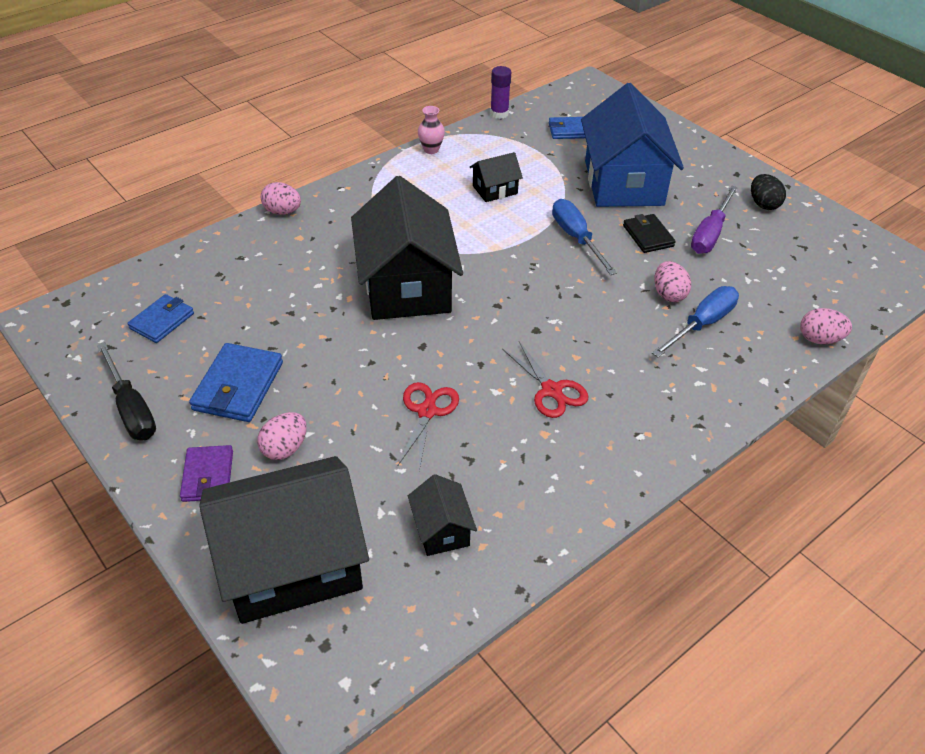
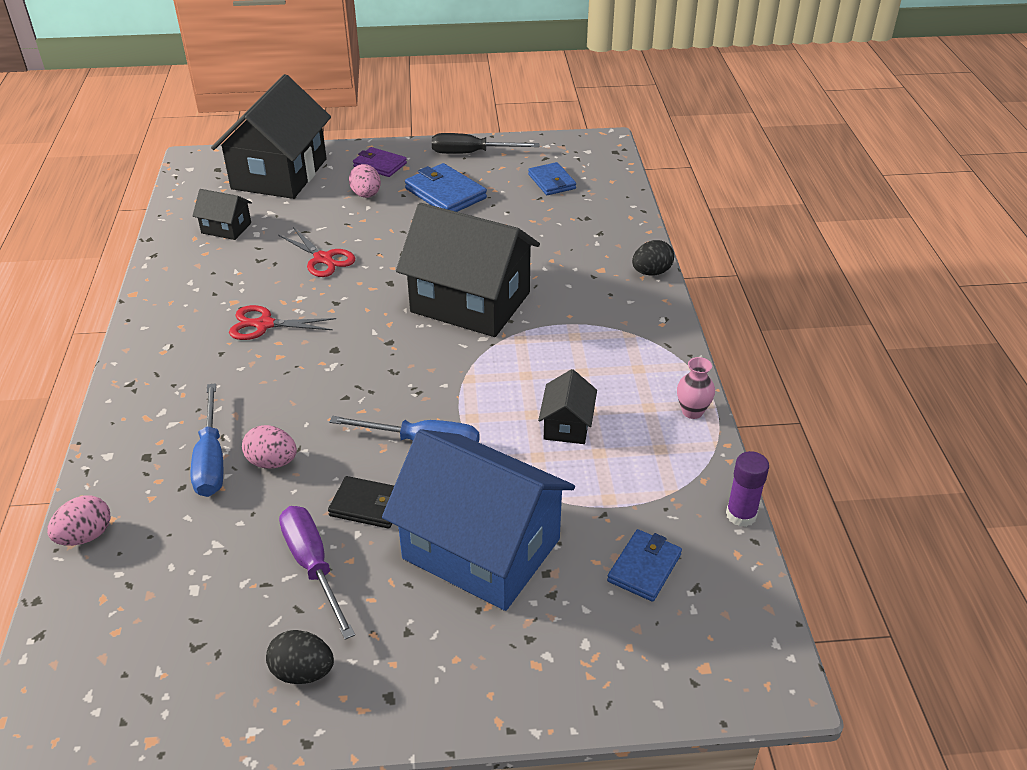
camera: 125 degrees right, 5 degrees down
(282, 211) = (651, 272): pink egg -> black egg

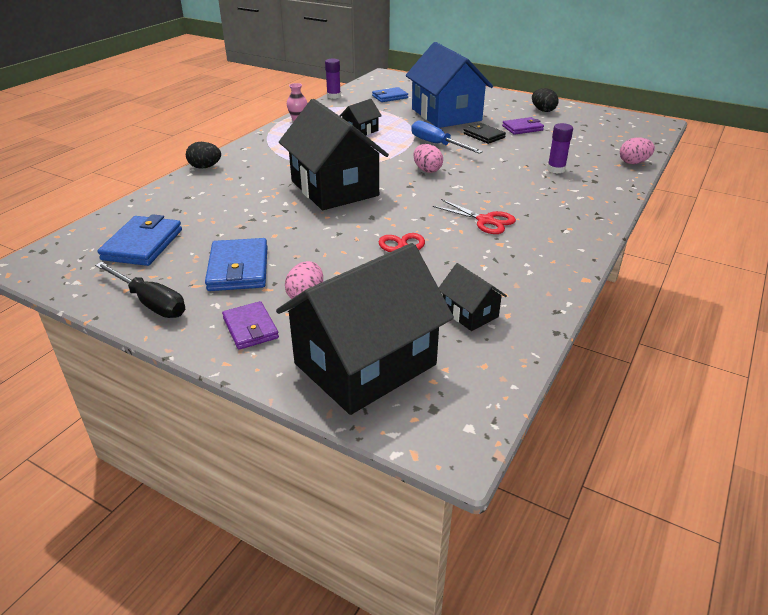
camera: 145 degrees left, 5 degrees down
(211, 459) = (556, 169): blue screwdriver -> purple glue stick
(272, 462) = (522, 159): pink egg -> pink egg (427, 170)
(313, 566) = (522, 128): purple screwdriver -> purple wallet
(551, 182) = (143, 244): blue wallet -> blue wallet, size x1.52

